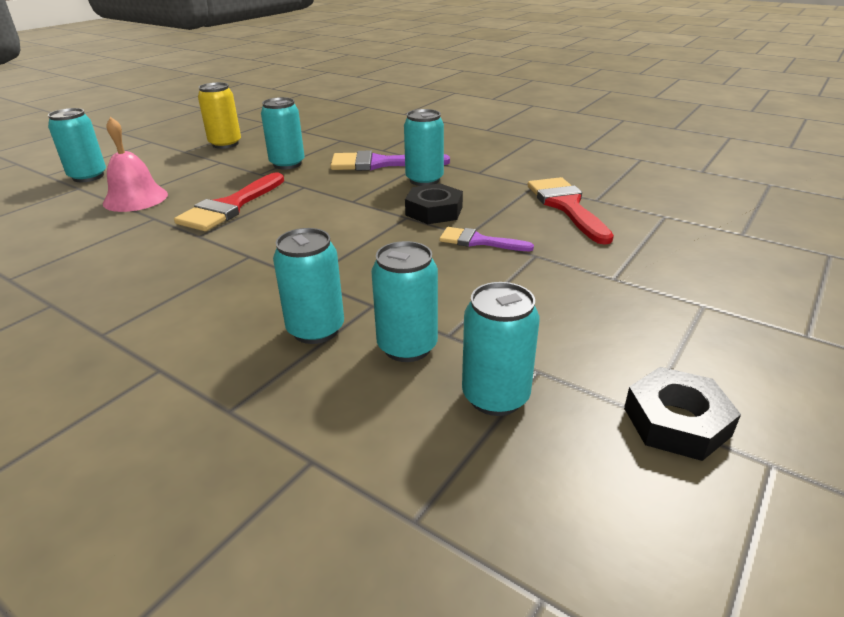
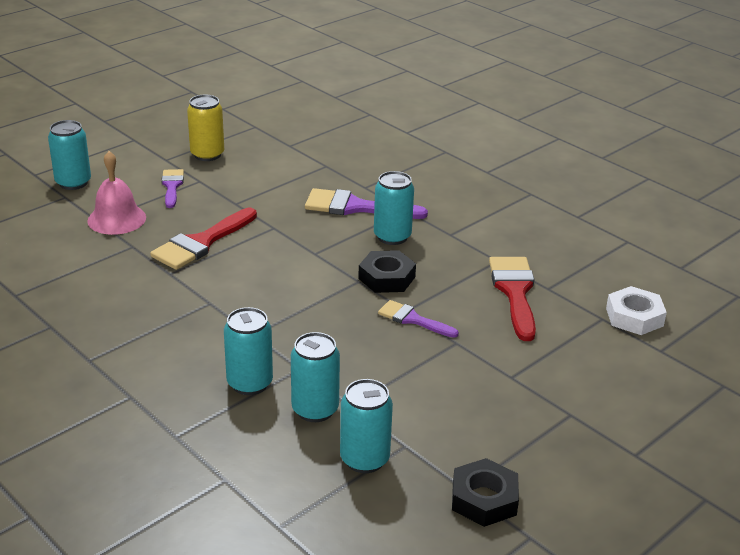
camera: 10 degrees right, 0 degrees up
(193, 168) = (172, 186): none -> purple brush
(287, 164) = (264, 194): turquoise can -> none
(693, 211) = (634, 317): none -> white nut

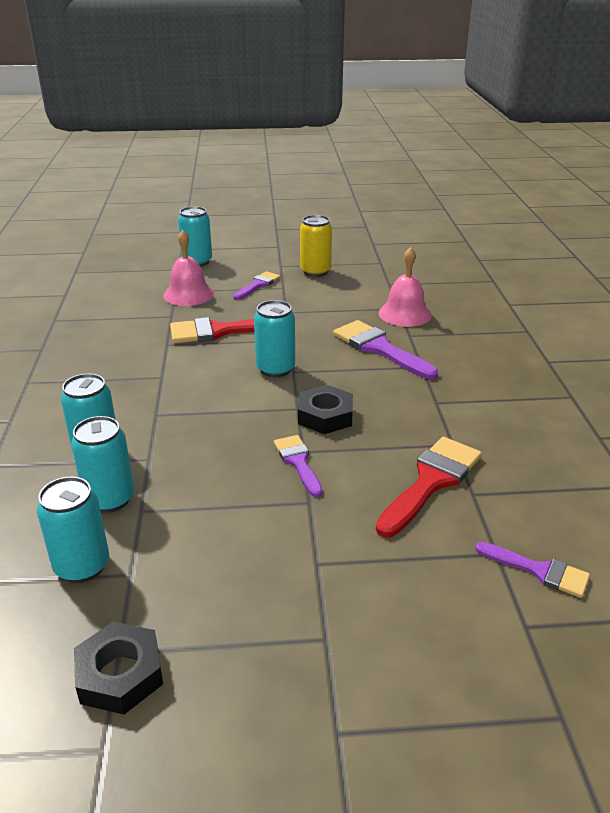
camera: 40 degrees right, 0 degrees up
(337, 169) = (405, 314): none -> pink bell
(392, 237) = (378, 383): turquoise can -> turquoise can (275, 369)
(634, 317) = (538, 570): white nut -> purple brush

